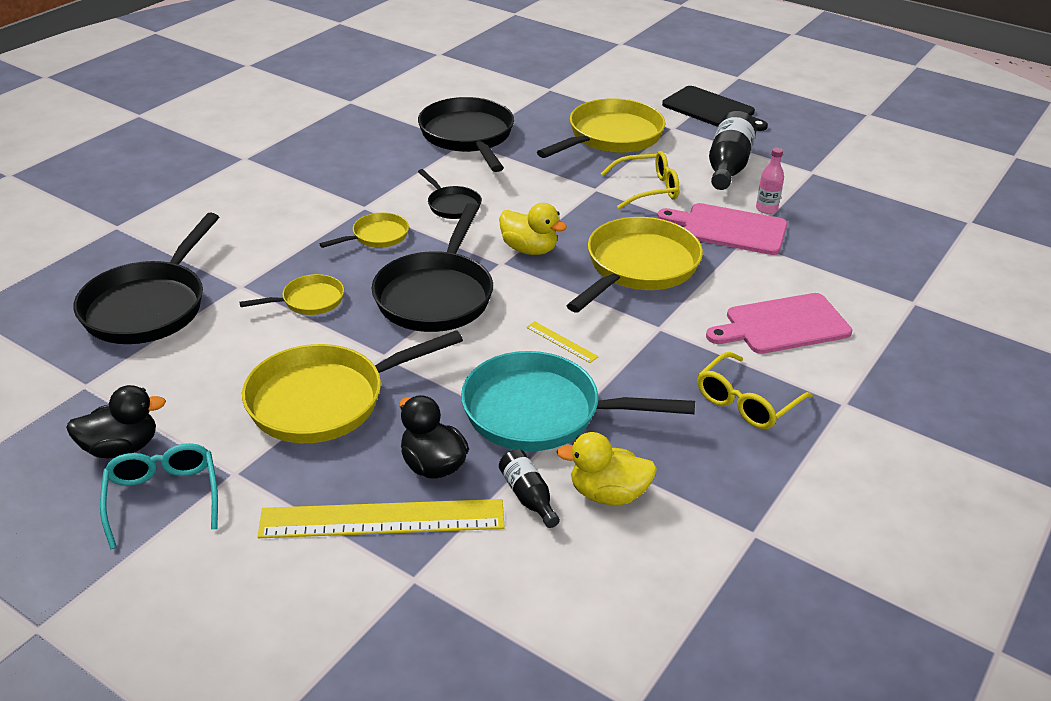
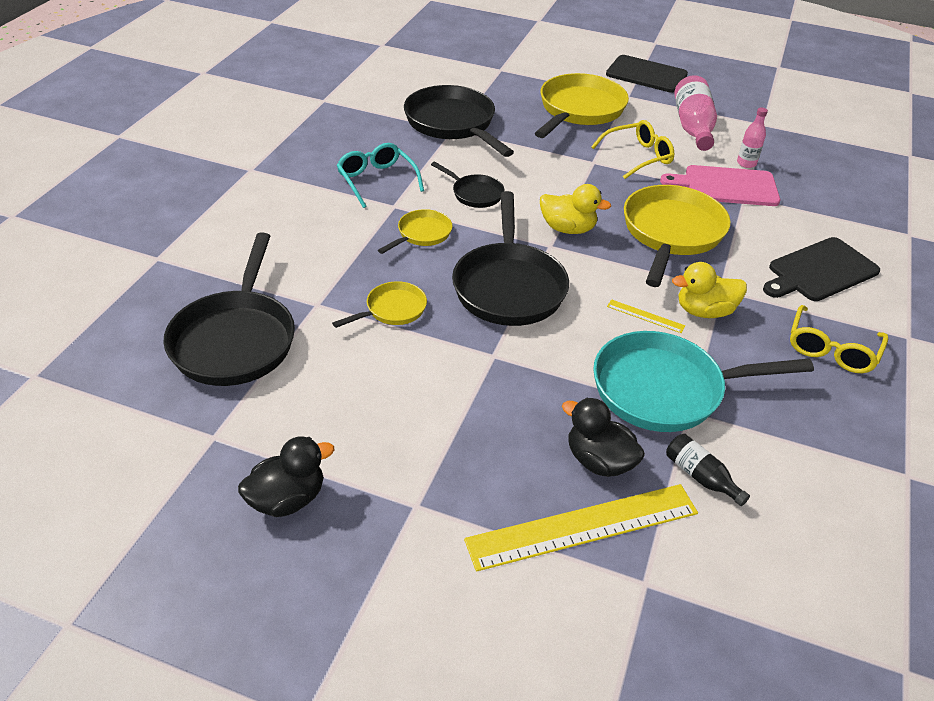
camera: 15 degrees left, 5 degrees up
(163, 498) = (359, 546): turquoise glasses -> turquoise glasses (377, 180)
(325, 400) = (462, 411): yellow pan -> none
(608, 494) = (767, 460): yellow duck -> yellow duck (704, 311)
(728, 166) = (693, 127): black bottle -> pink bottle
(782, 325) = (819, 271): pink cutting board -> black cutting board

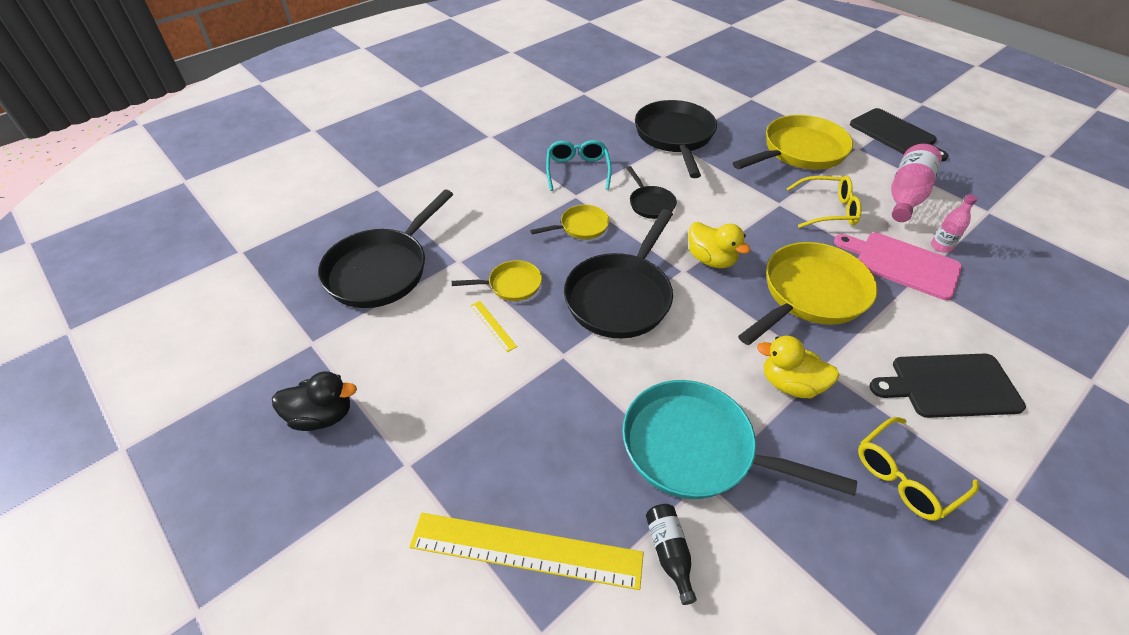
camera: 30 degrees right, 5 degrees up
(599, 461) = (584, 493): black duck -> none
(645, 316) = (727, 368): yellow ruler -> yellow ruler (493, 325)

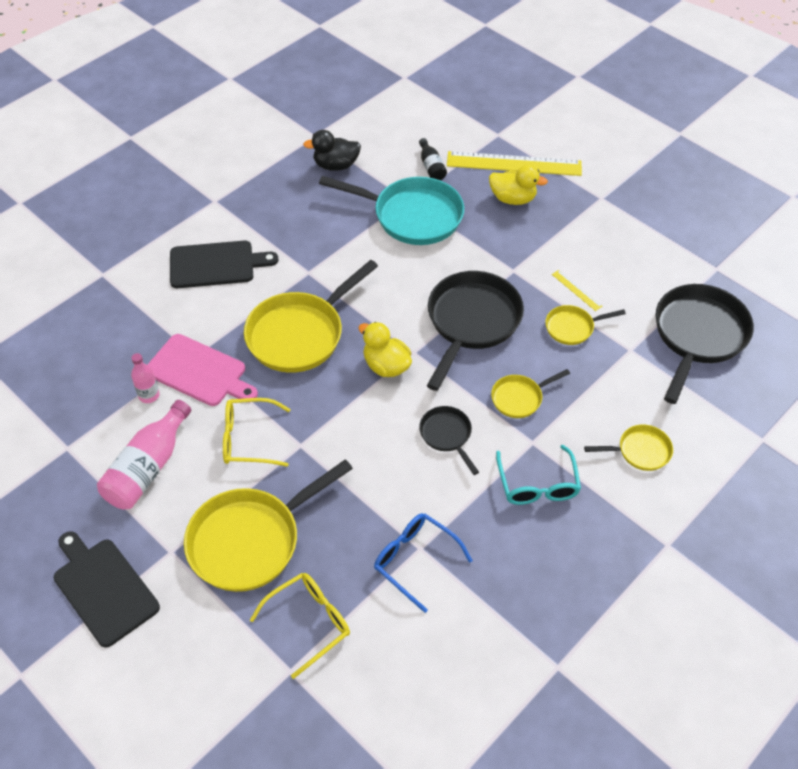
camera: 175 degrees right, 5 degrees up
(322, 416) = (674, 221): black duck -> black duck (335, 165)
(486, 186) = (640, 451): none -> yellow pan
(675, 137) = (415, 560): black pan -> blue glasses
(790, 384) = (337, 259): yellow duck -> yellow duck (513, 199)
(905, 476) = (277, 208): yellow glasses -> yellow glasses (309, 622)

